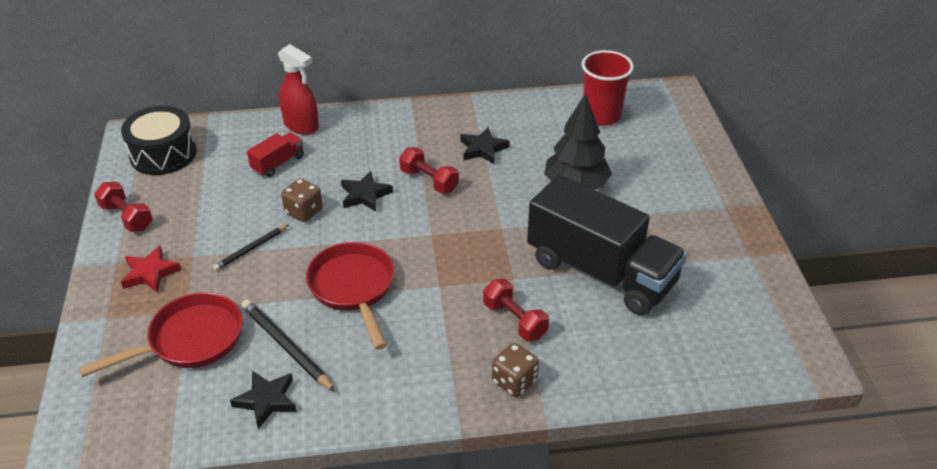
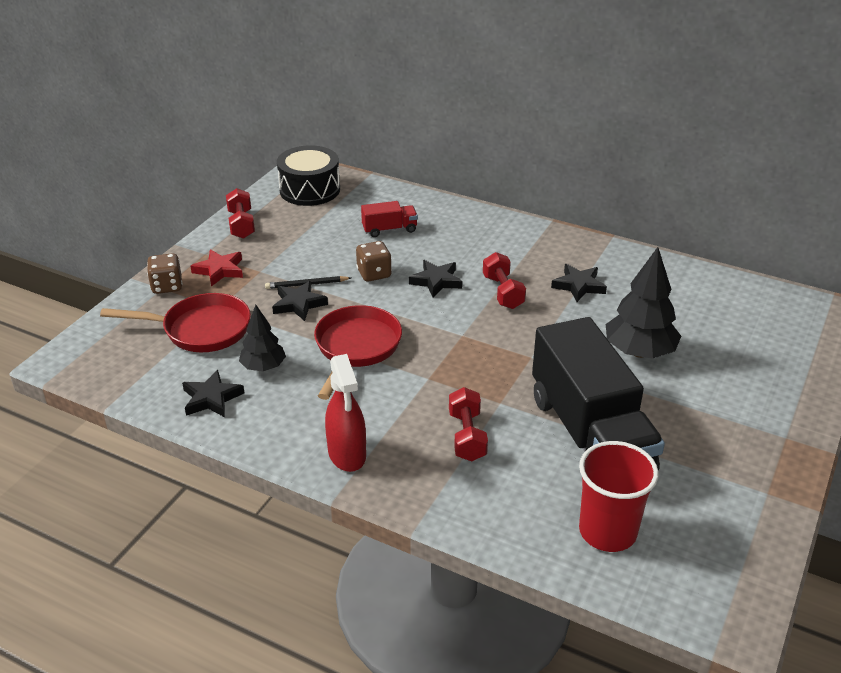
camera: 35 degrees right, 5 degrees down
(261, 271) = (299, 304): none -> black star
(286, 346) = (263, 367): black pencil -> black tree
(301, 126) = (436, 208): red spray bottle -> red spray bottle (347, 454)
(514, 381) = (417, 484): brown dice -> brown dice (167, 286)
(601, 116) = (729, 302): red cup -> red cup (607, 531)

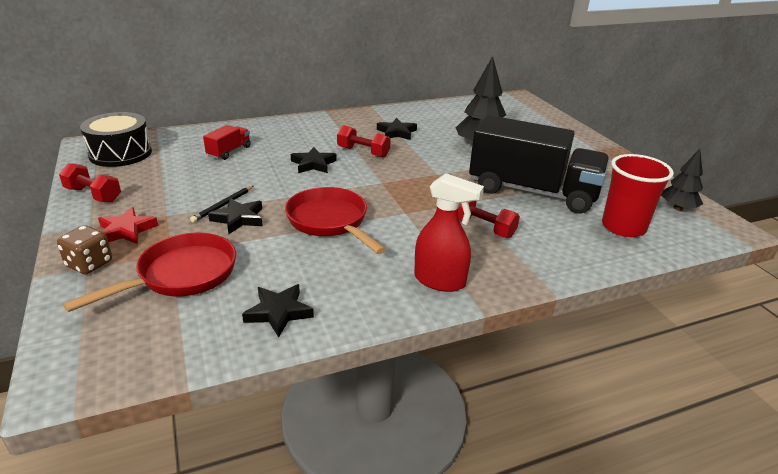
camera: 50 degrees left, 5 degrees down
(263, 367) = (283, 268): black tree -> black tree (678, 208)
(374, 274) = (263, 178): brown dice -> none

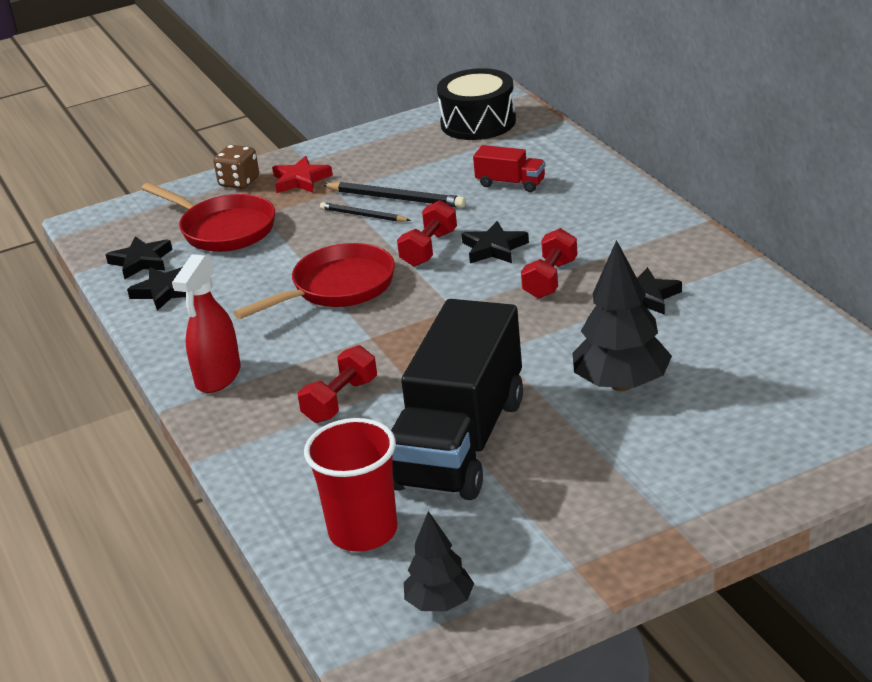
camera: 90 degrees right, 0 degrees up
(93, 195) = (370, 141): red dumbbell -> red dumbbell (429, 249)
(208, 191) = (395, 198): none -> black pencil
(238, 219) = (334, 232): black star -> black star (141, 261)

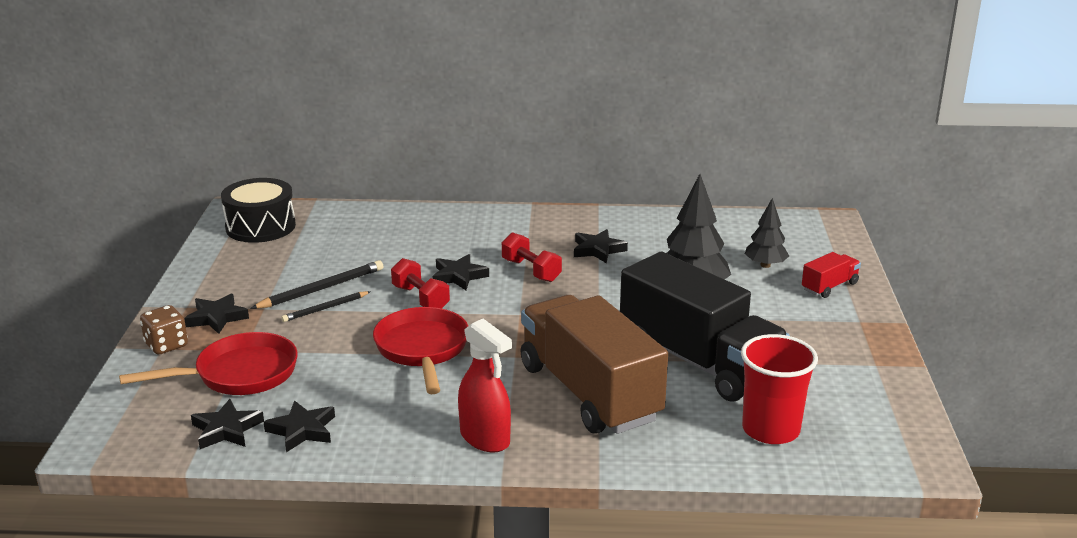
camera: 65 degrees left, 5 degrees down
(300, 180) = (216, 318): red star -> black star
(340, 400) = (589, 392): red dumbbell -> brown truck
(440, 603) = (879, 423): black tree -> black tree (765, 265)
(510, 183) = (375, 243): red truck -> red truck (829, 287)

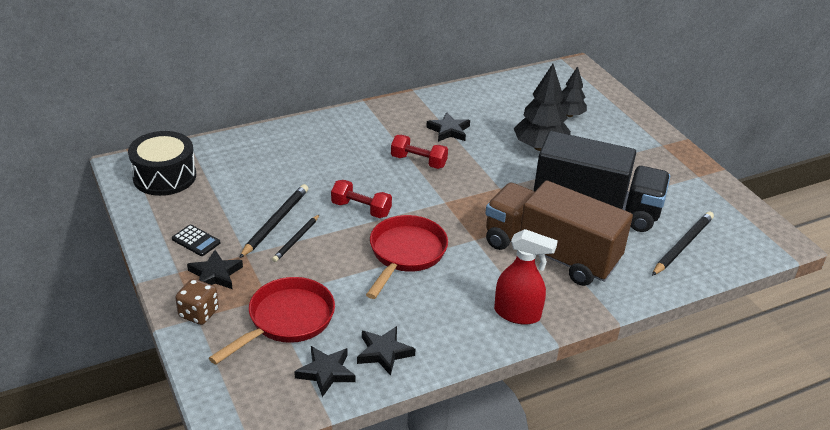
camera: 30 degrees left, 10 degrees up
(230, 285) = (196, 241): none -> black calculator
(422, 350) = (405, 254): red pan -> red pan turned 60 degrees clockwise
(458, 276) = (370, 181): black star -> none
(770, 430) = (682, 245): red cup -> black pencil
(829, 287) = (622, 122): red truck -> none

